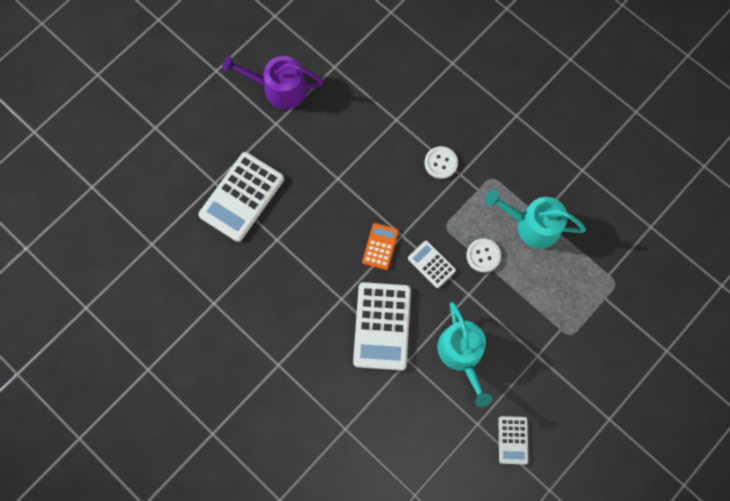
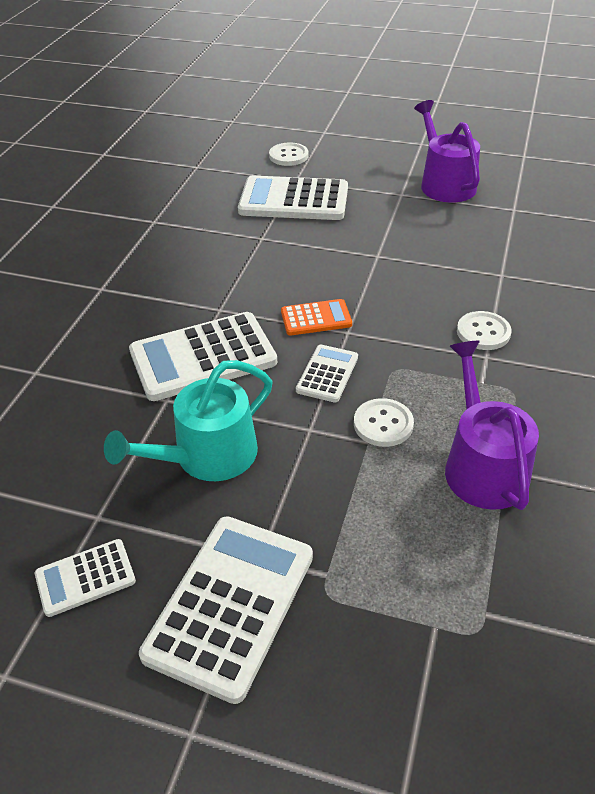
camera: 65 degrees right, 30 degrees down
(176, 171) = (288, 156): none -> white button
(532, 225) = (482, 466): turquoise watering can -> purple watering can
(557, 379) = (231, 604): none -> white calculator

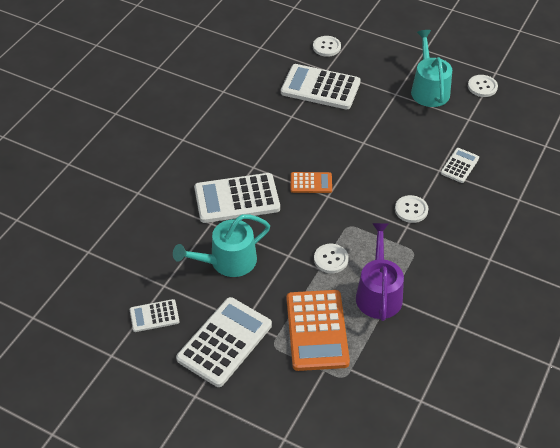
camera: 10 degrees right, 5 degrees up
(327, 374) = (307, 222): white calculator -> white calculator (459, 166)
(398, 550) = (317, 330): none -> orange calculator
(445, 184) = (429, 89): purple watering can -> turquoise watering can
(514, 172) = (482, 87): none -> white button

